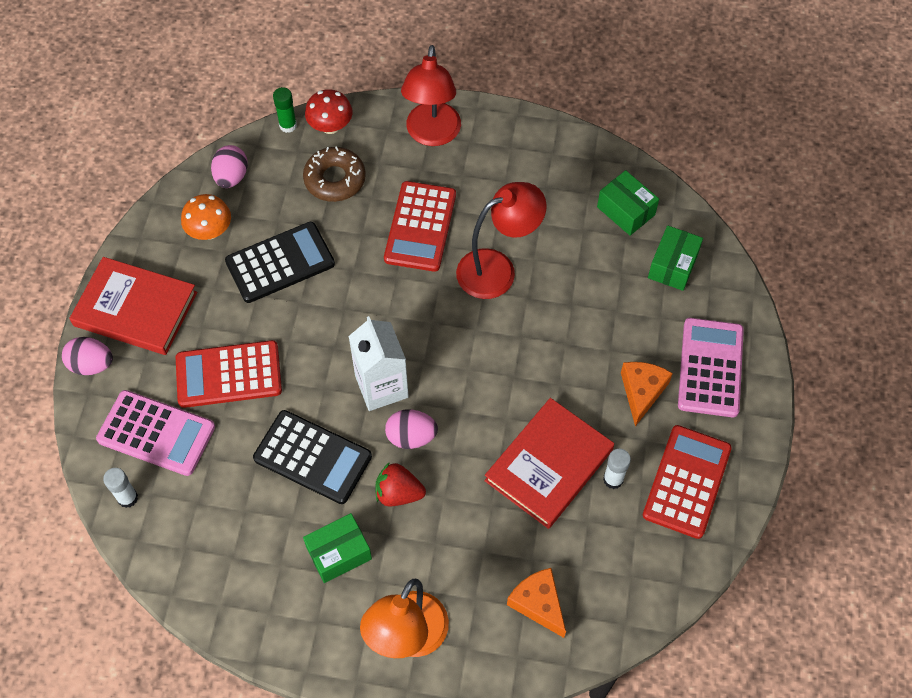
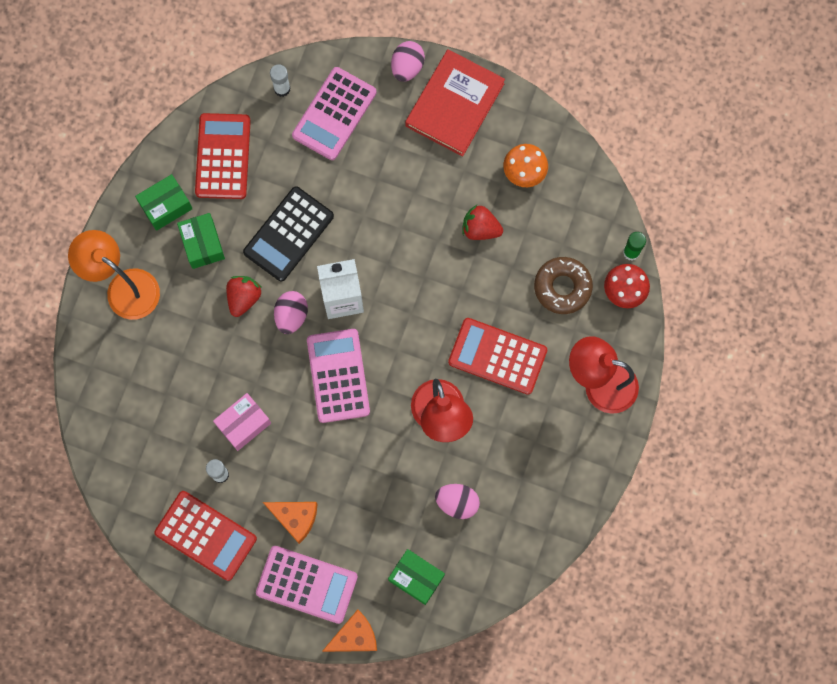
camera: 100 degrees right, 15 degrees up
(229, 375) = (377, 175): red calculator -> red calculator (223, 156)
(231, 177) = (580, 196): pink egg -> pink egg (457, 502)
(280, 263) = (480, 229): black calculator -> red strawberry
(472, 376) = (338, 376): none -> pink calculator
(538, 603) = (129, 391): orange cheese -> orange cheese (354, 636)
(549, 465) = (243, 424): red book -> pink box
(626, 211) = (483, 548): green box -> green box (166, 206)

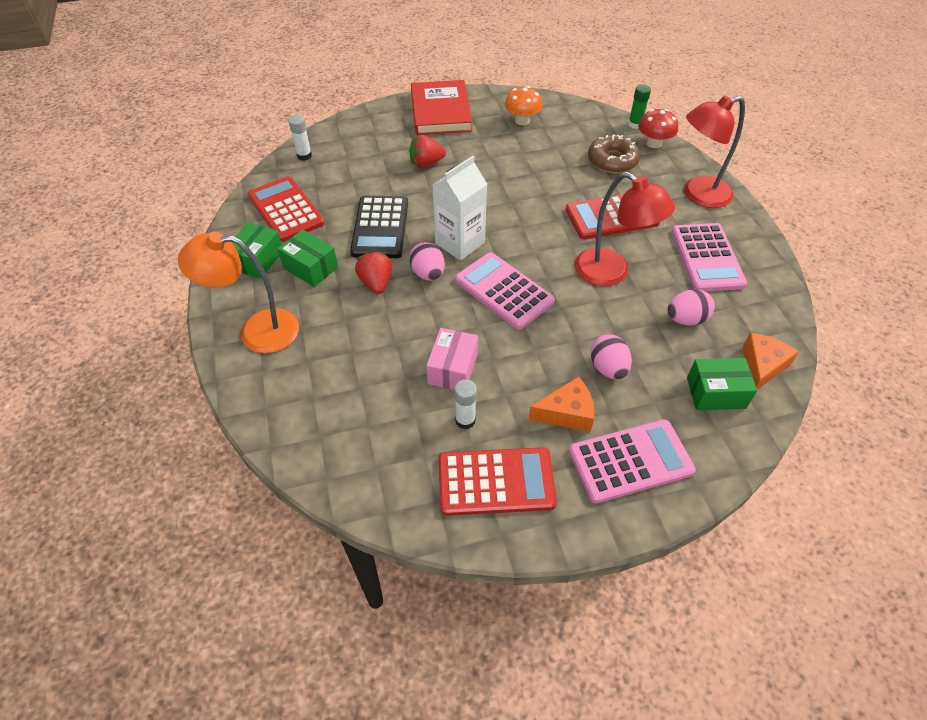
camera: 35 degrees left, 25 degrees down
(334, 114) = (357, 151): pink calculator -> pink calculator (707, 258)
(354, 636) = (717, 477): orange cheese -> orange cheese (761, 367)
(407, 67) = (389, 109): pink egg -> pink egg (608, 368)
(480, 229) = (523, 159): red strawberry -> red strawberry (426, 163)

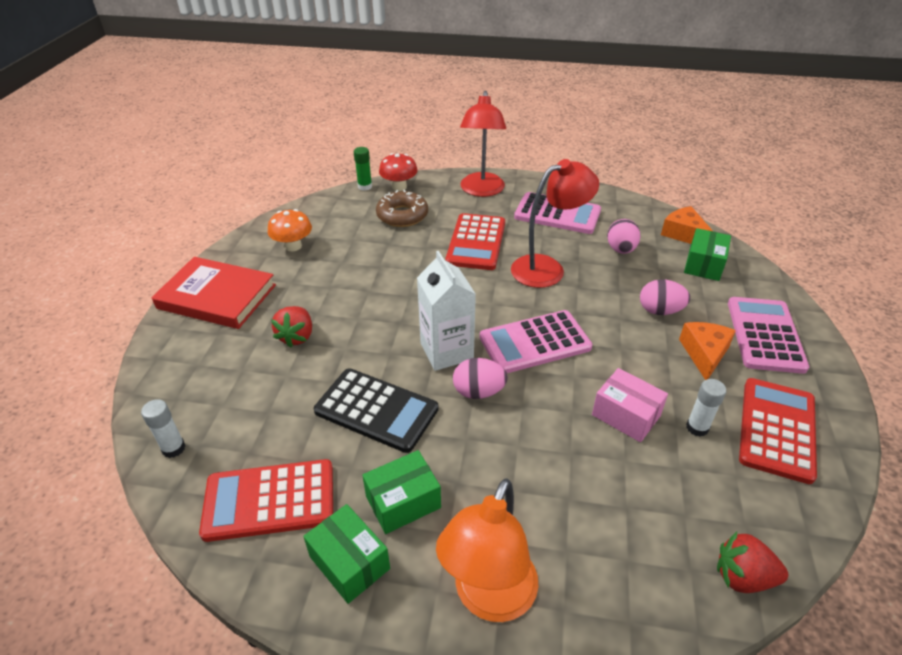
camera: 65 degrees left, 10 degrees down
(376, 283) = (468, 442): red strawberry -> red strawberry (743, 577)

